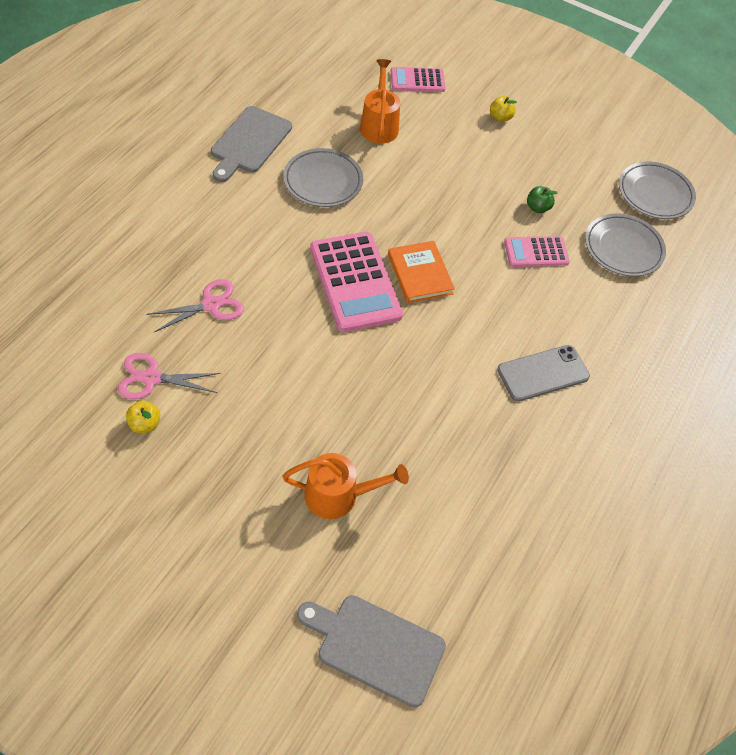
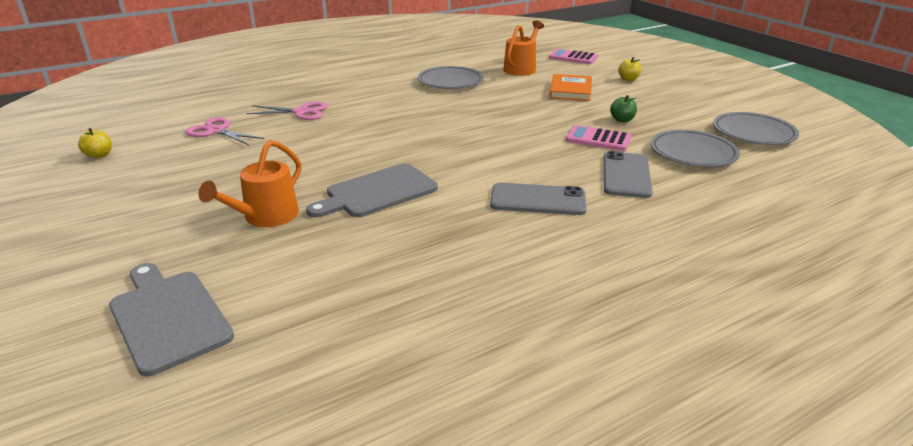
camera: 35 degrees right, 25 degrees down
(145, 424) = (181, 148): yellow apple -> yellow apple (99, 155)
(249, 142) = (417, 61): grey cutting board -> grey cutting board (377, 192)
(338, 495) = (266, 217): orange watering can -> orange watering can turned 90 degrees clockwise
(355, 282) = (420, 123): pink calculator -> none
(420, 274) = (478, 130): orange book -> orange book (570, 90)
(590, 306) = (626, 175): none -> grey phone

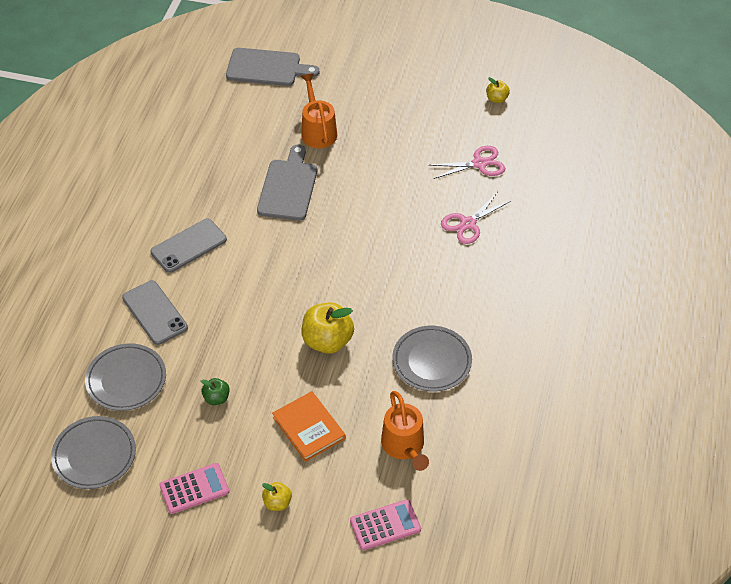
camera: 135 degrees right, 20 degrees up
(501, 110) = (327, 341): none -> yellow apple
(598, 139) = (211, 349): pink calculator -> pink calculator (194, 489)

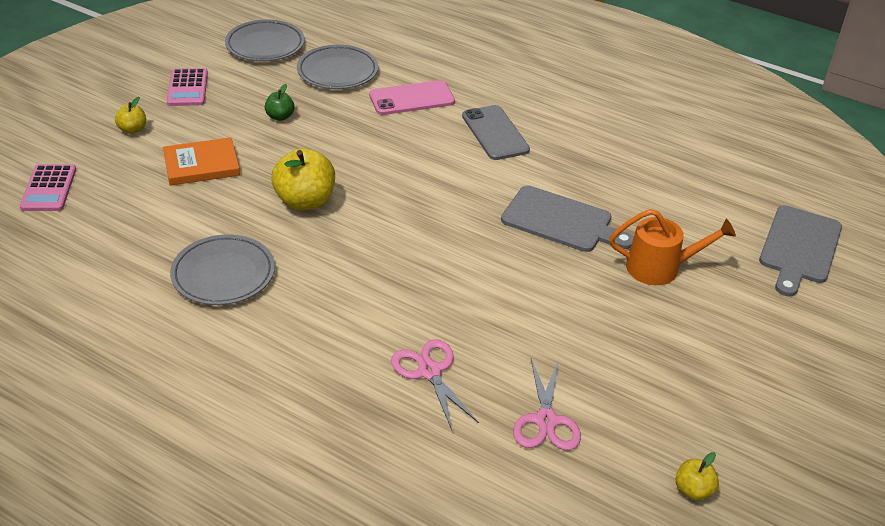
camera: 105 degrees right, 10 degrees down
(154, 313) = (412, 98): grey phone -> pink phone
(404, 446) = (127, 224): orange watering can -> none

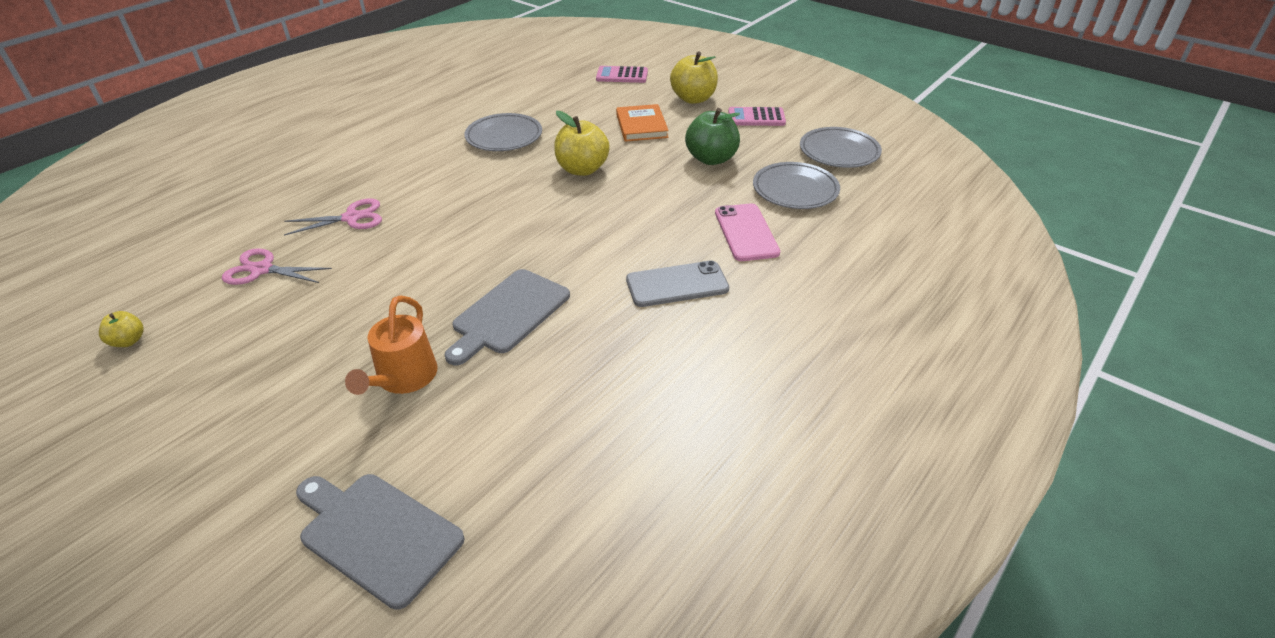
camera: 100 degrees right, 0 degrees up
(133, 129) = (693, 99): yellow apple -> yellow apple, size x1.94
(280, 116) = (711, 159): green apple -> green apple, size x1.94

